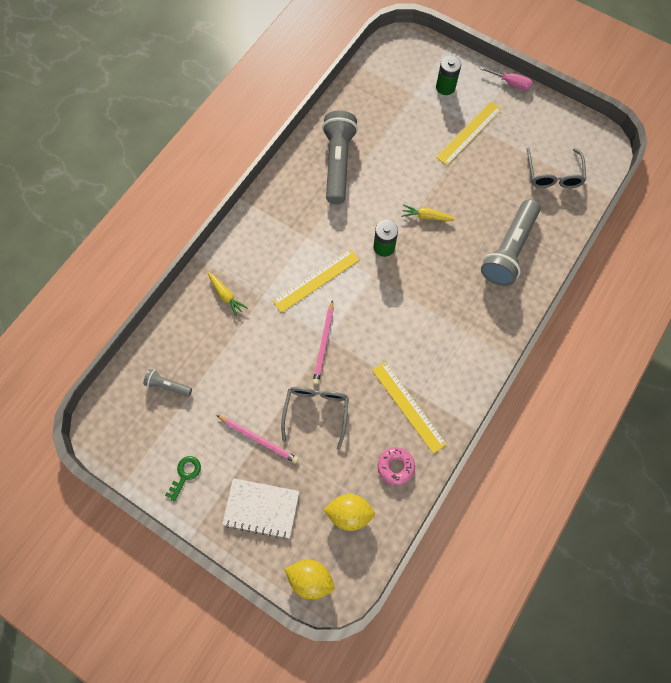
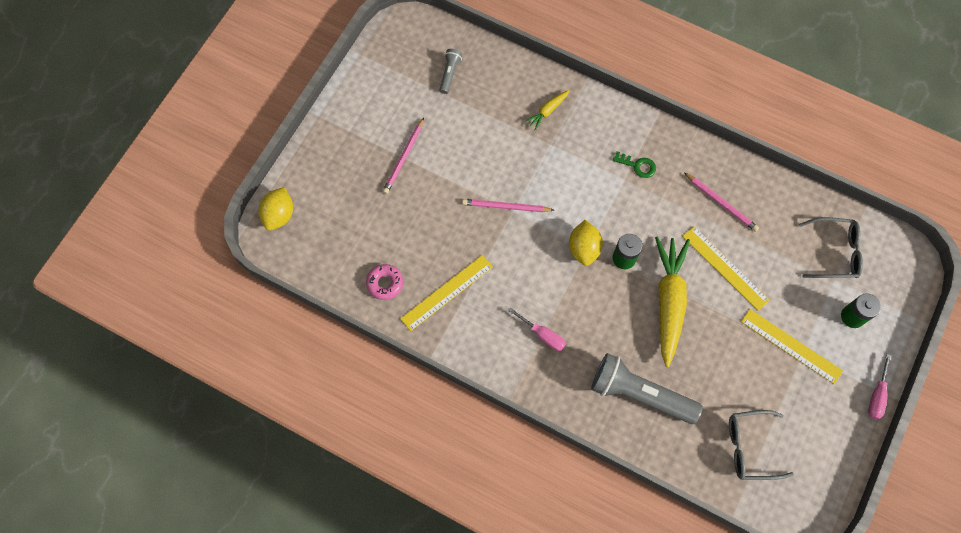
camera: 85 degrees right, 0 degrees up
(185, 475) = (367, 100): green key -> green key (637, 166)
(261, 508) = (340, 167): white notebook -> none
(316, 280) = (575, 193): yellow ruler -> yellow ruler (725, 268)
(316, 412) = (434, 206): grey glasses -> grey glasses (834, 252)
(338, 163) = (721, 203): grey flashlight -> pink pencil
(349, 513) = (338, 244): yellow lemon -> yellow lemon (584, 248)
(426, 216) = (669, 301): yellow carrot -> yellow carrot, size x2.20
(454, 323) = (543, 335): none -> pink screwdriver

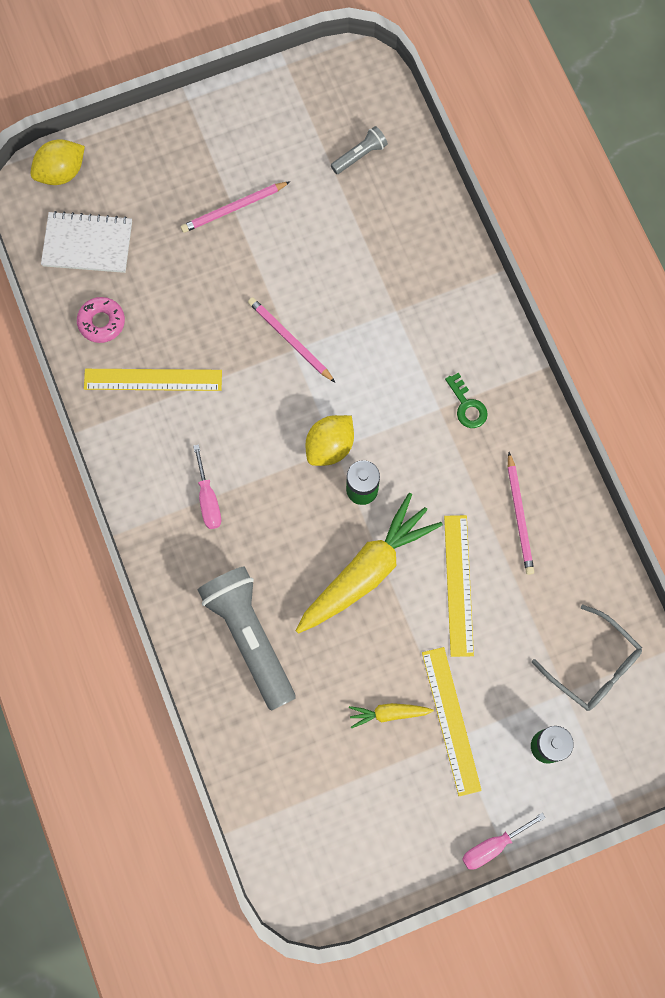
camera: 40 degrees right, 5 degrees up
(334, 244) = (87, 244): none -> white notebook
(547, 111) = (425, 274): yellow carrot -> yellow carrot (388, 713)
(750, 447) = (311, 783): grey glasses -> none

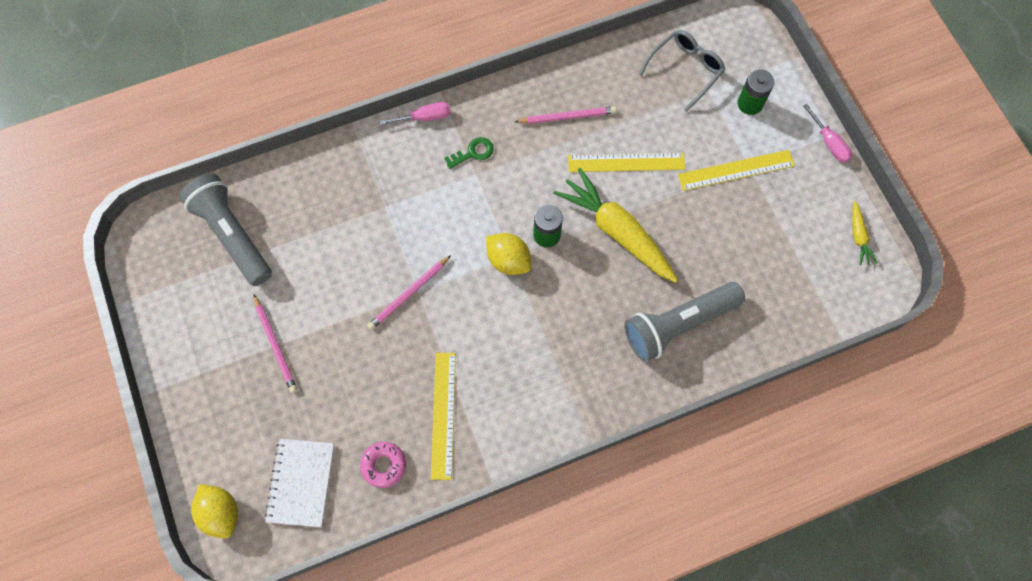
camera: 90 degrees left, 5 degrees down
(208, 499) = (557, 362): pink screwdriver -> pink screwdriver (424, 117)
(360, 155) = (232, 235): grey flashlight -> grey flashlight, size x2.16
(388, 713) = (734, 216): yellow carrot -> yellow carrot (858, 236)

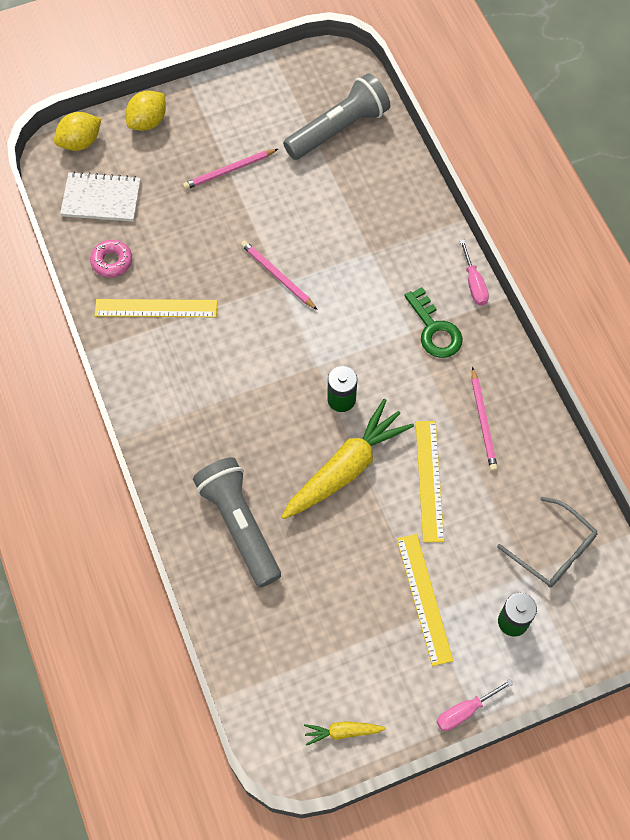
camera: 90 degrees right, 5 degrees down
(473, 153) = (434, 329): green key -> green key, size x1.53
(508, 260) = (312, 363): yellow lemon -> yellow lemon (148, 122)

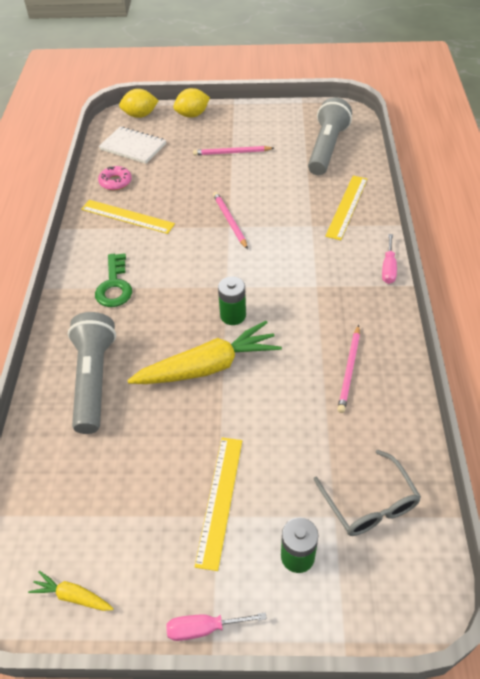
camera: 25 degrees right, 15 degrees down
(338, 129) = (326, 148): grey flashlight -> grey flashlight turned 60 degrees counterclockwise
(429, 480) = (276, 400): yellow ruler -> yellow ruler (347, 206)
(434, 329) = (338, 290): green key -> green key (114, 285)

